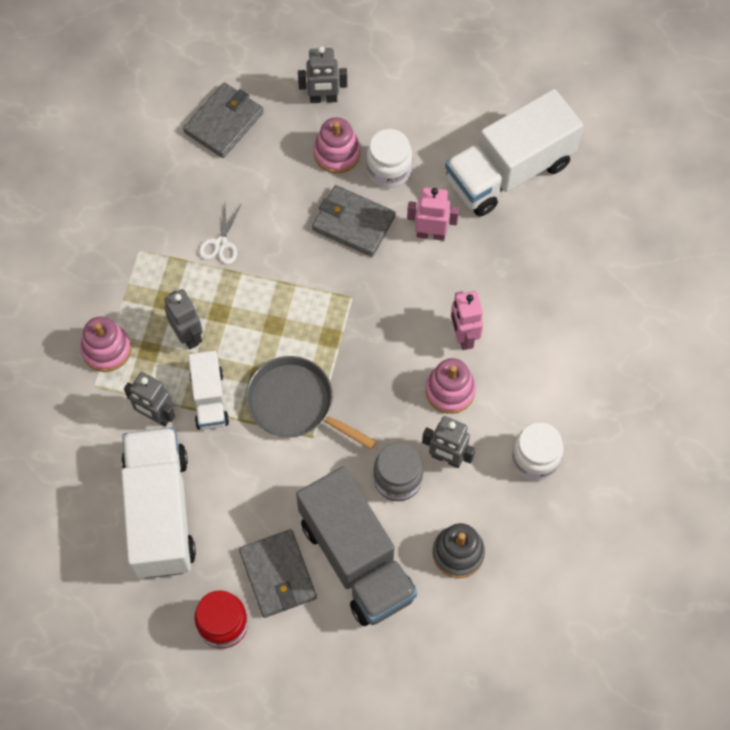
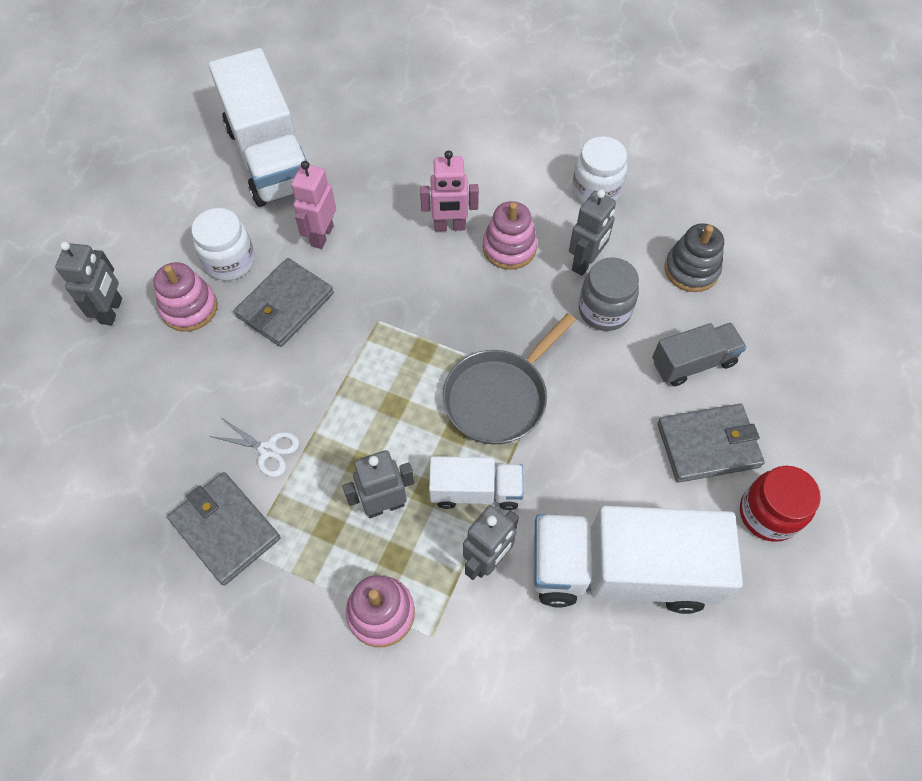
camera: 80 degrees left, 5 degrees down
(224, 122) = (98, 423): grey wallet -> grey wallet (225, 529)
(356, 559) = (693, 363): grey truck -> grey truck, size x0.52

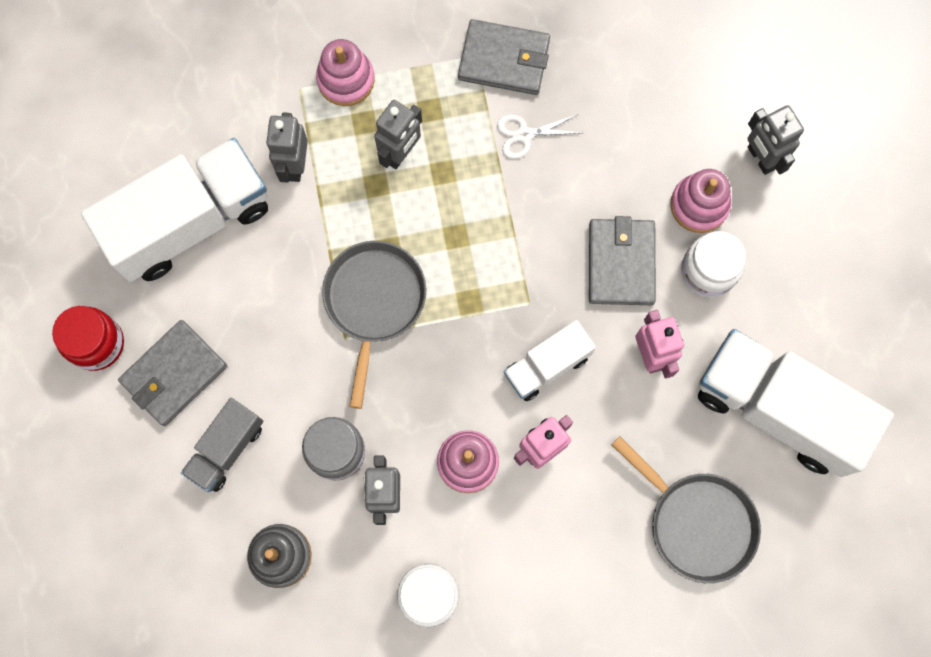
camera: 145 degrees right, 15 degrees up
(383, 131) = (697, 522): none -> grey pan
(475, 491) = (339, 210): white truck -> white truck (547, 365)

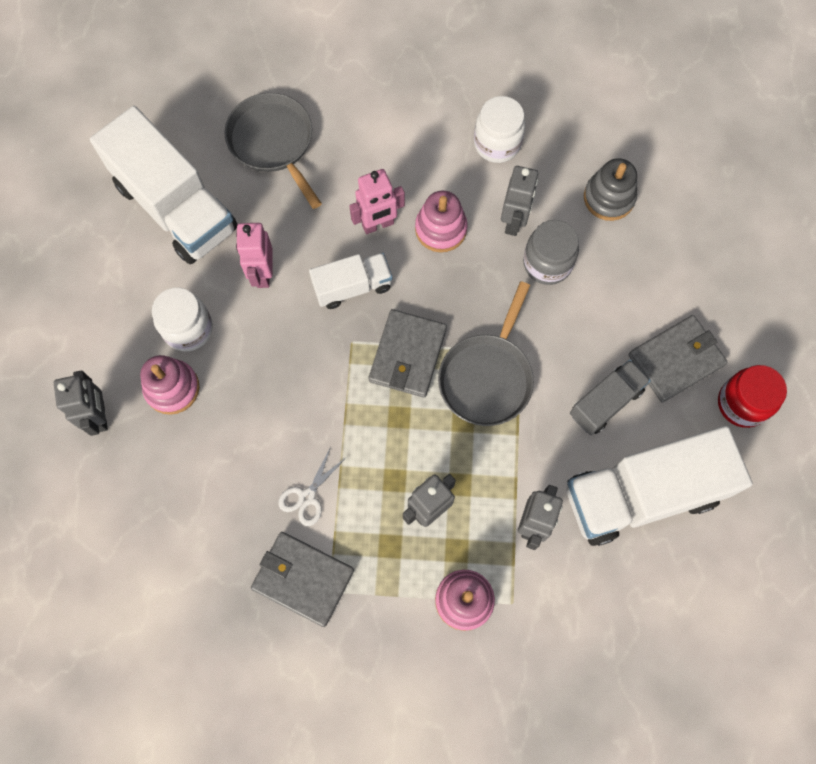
camera: 165 degrees left, 5 degrees down
(226, 448) = (639, 288): grey truck -> grey truck (605, 402)
(524, 134) = (307, 496): white scissors -> white scissors turned 120 degrees clockwise
(621, 263) = (260, 355): grey wallet -> grey wallet (408, 355)

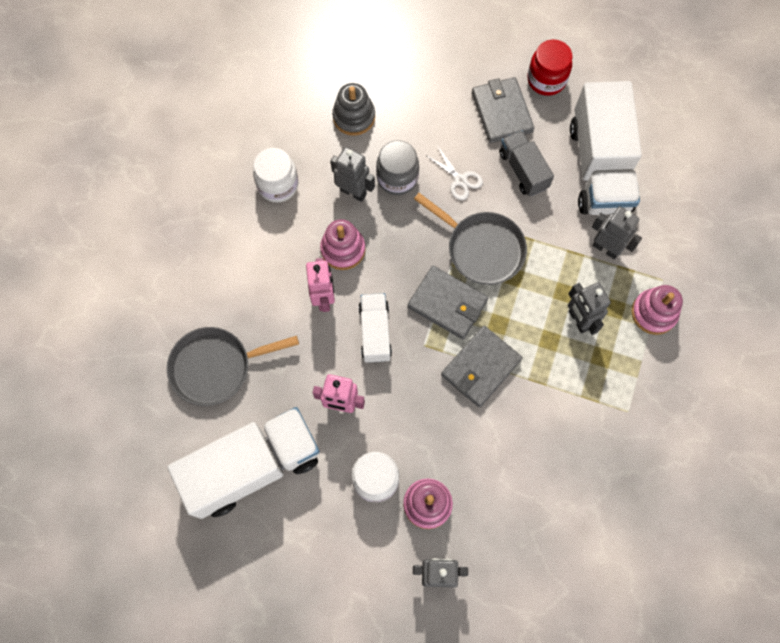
camera: 75 degrees left, 0 degrees up
(303, 579) = (614, 430): grey wallet -> grey wallet (481, 367)
(307, 496) = (548, 411): white scissors -> white scissors (460, 180)

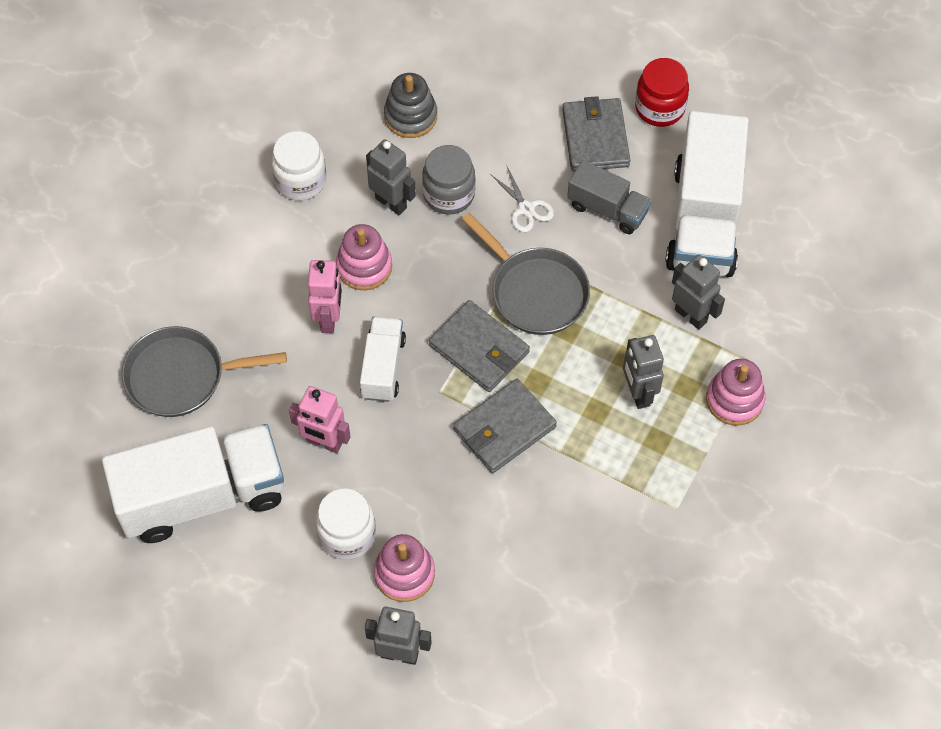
camera: 10 degrees right, 10 degrees down
(523, 170) = (607, 209): grey truck -> grey truck turned 135 degrees clockwise

